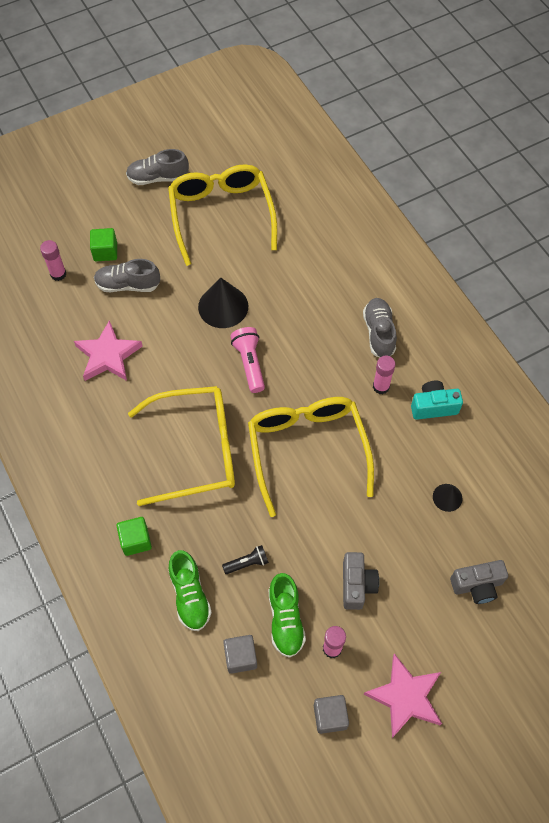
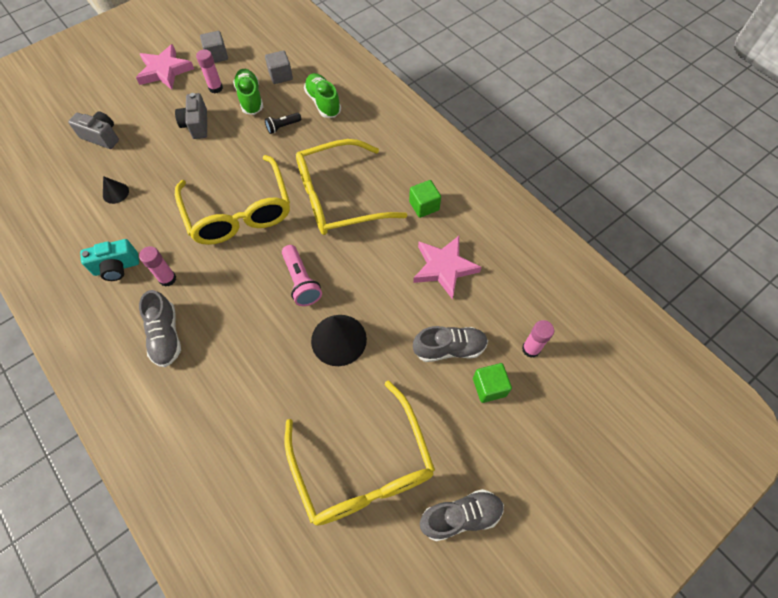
camera: 170 degrees right, 0 degrees up
(136, 540) = (373, 129): green cube -> green cube (424, 206)
(477, 585) = (101, 137): grey camera -> grey camera turned 45 degrees clockwise

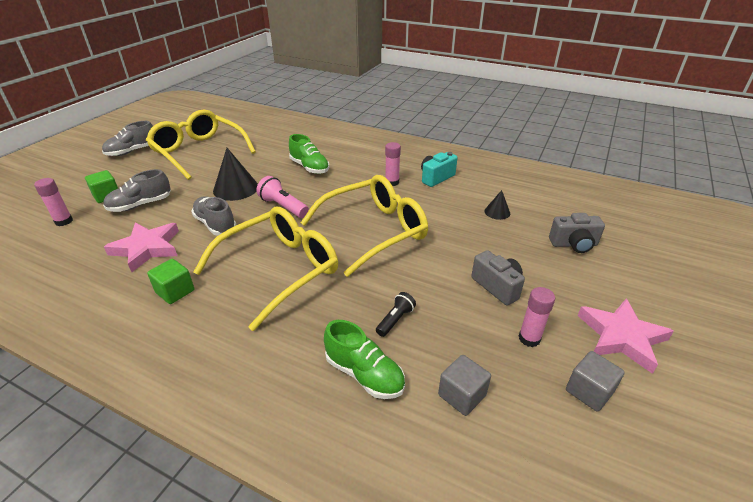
camera: 155 degrees right, 25 degrees down
(166, 336) = (364, 162): grey shoe -> grey shoe (215, 224)
(239, 212) = (374, 231): yellow glasses -> yellow glasses turned 105 degrees clockwise
(250, 99) = (470, 341): green shoe -> green shoe (309, 167)

